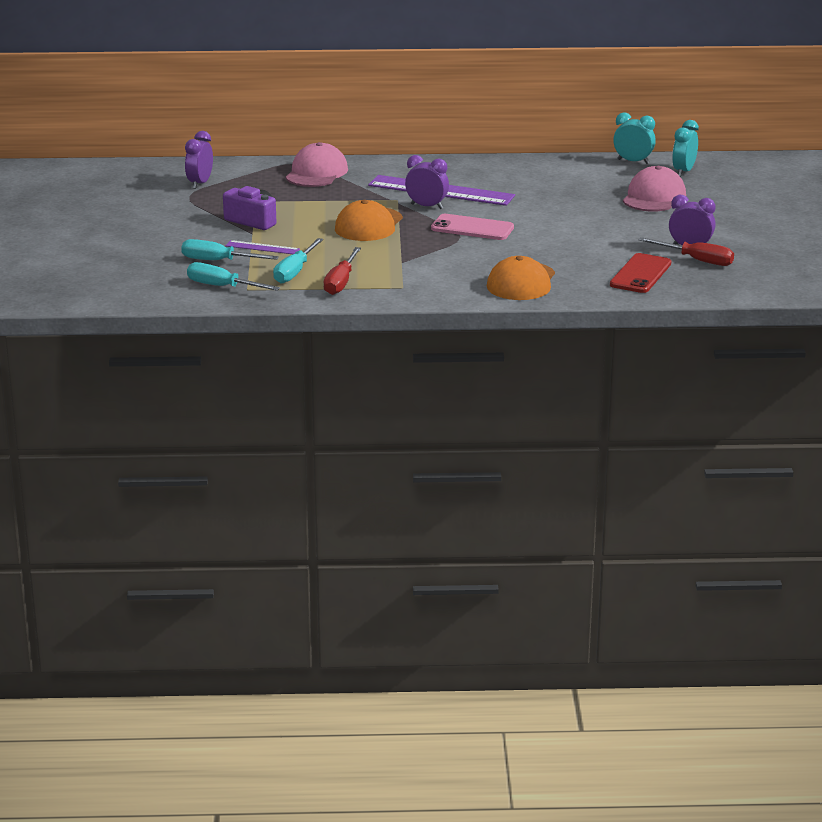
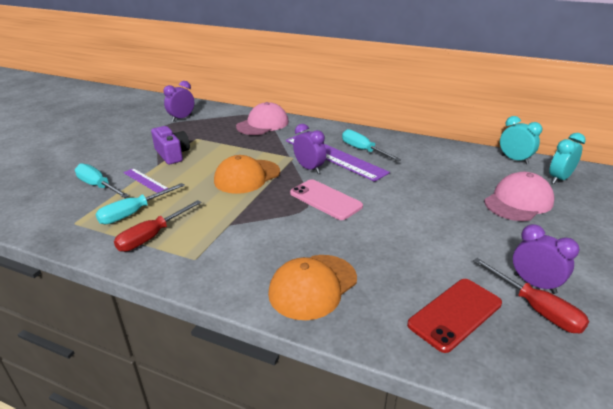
camera: 25 degrees right, 5 degrees up
(222, 287) = (61, 215): turquoise screwdriver -> turquoise screwdriver (363, 150)

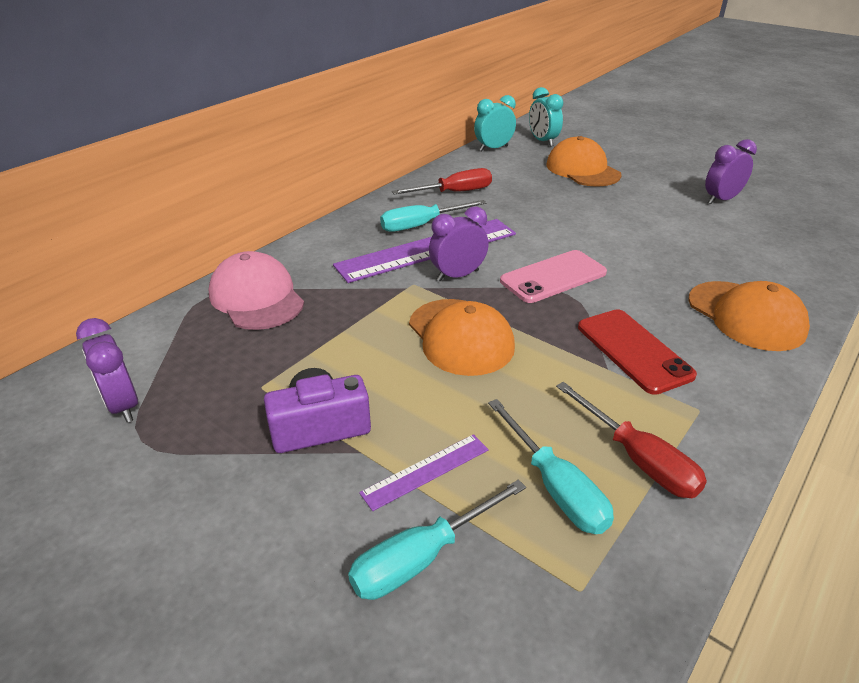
camera: 75 degrees left, 5 degrees up
(455, 314) = (772, 245): red phone -> red phone (633, 351)
(518, 201) = (582, 170): pink cap -> orange cap
(536, 308) = (755, 208): red screwdriver -> red screwdriver (454, 192)

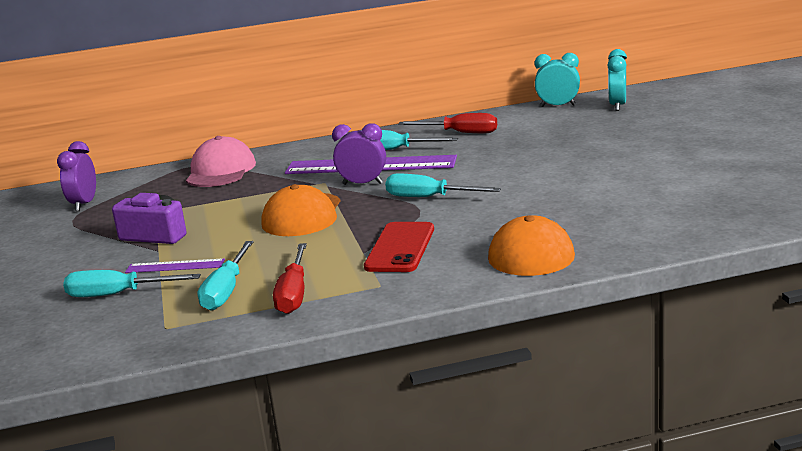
camera: 40 degrees right, 15 degrees down
(553, 277) = (429, 198): pink phone -> turquoise screwdriver
(582, 170) = (608, 133): orange cap -> none
(721, 200) = (698, 175): purple clock -> none

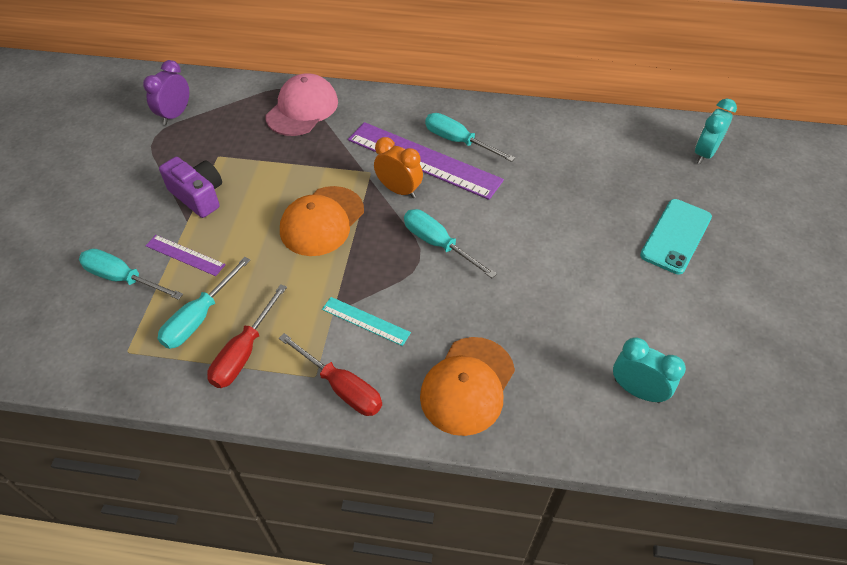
camera: 20 degrees right, 30 degrees up
(362, 184) = (399, 190): purple clock -> orange clock
(400, 248) = (365, 321): red phone -> turquoise ruler
(460, 133) = (531, 137): red screwdriver -> red screwdriver (341, 387)
(558, 106) = (649, 127): turquoise clock -> turquoise clock (637, 390)
(634, 143) = (676, 236): none -> turquoise phone

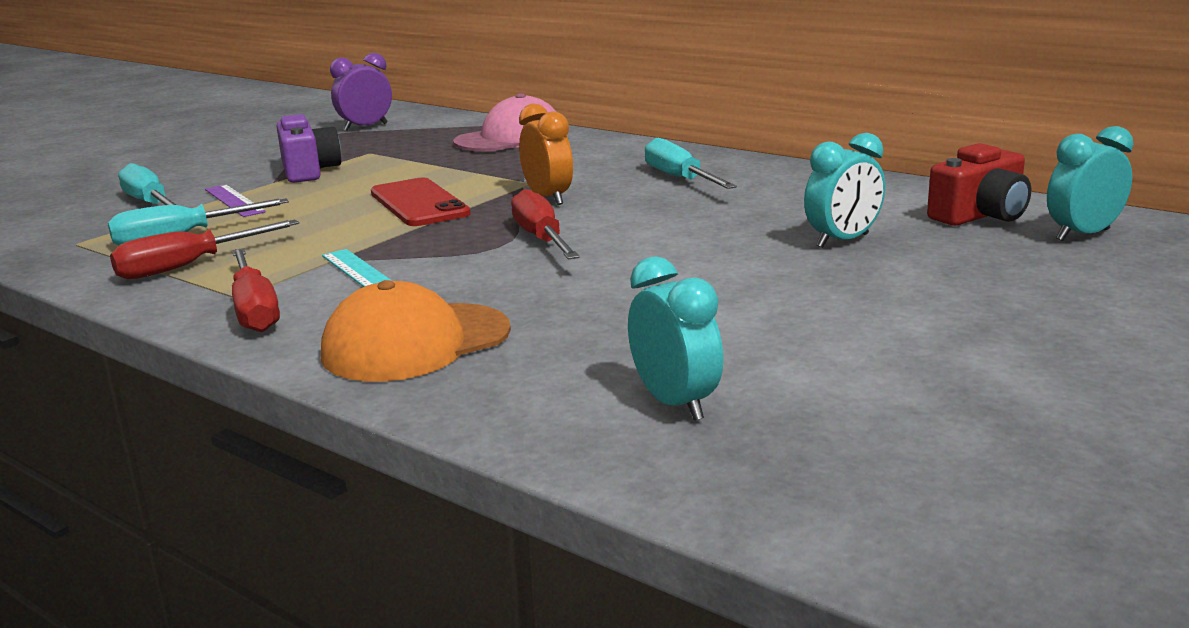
camera: 30 degrees right, 30 degrees down
(322, 221) = (419, 203): orange cap -> red phone
(423, 160) = (612, 184): purple ruler -> none
(438, 244) = (541, 239): turquoise screwdriver -> red screwdriver
(599, 195) = (842, 241): none -> turquoise clock
(646, 145) = (980, 215): none -> red camera
(676, 236) = (935, 290): turquoise phone -> none

